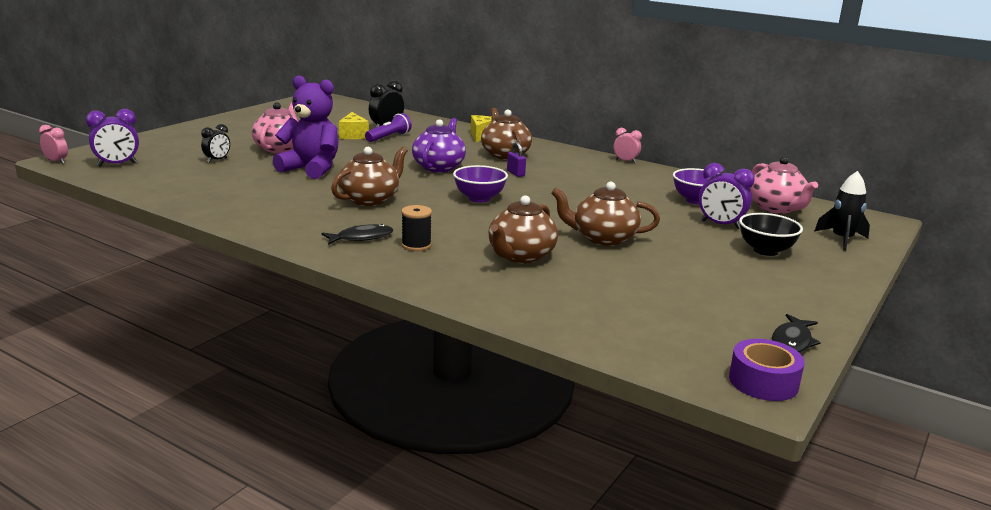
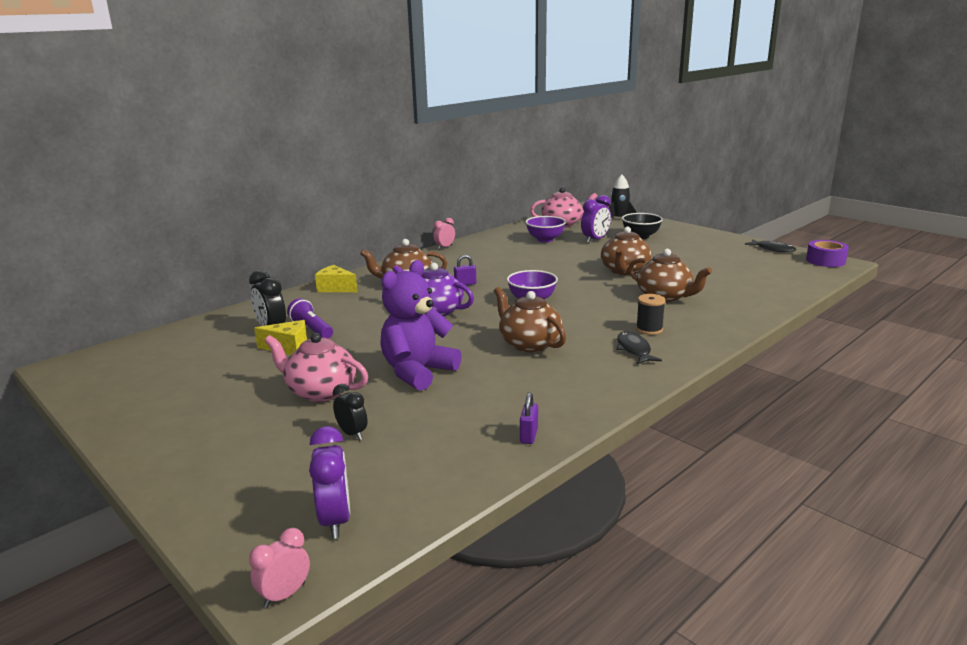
camera: 75 degrees left, 0 degrees up
(201, 202) = (528, 435): none -> purple padlock

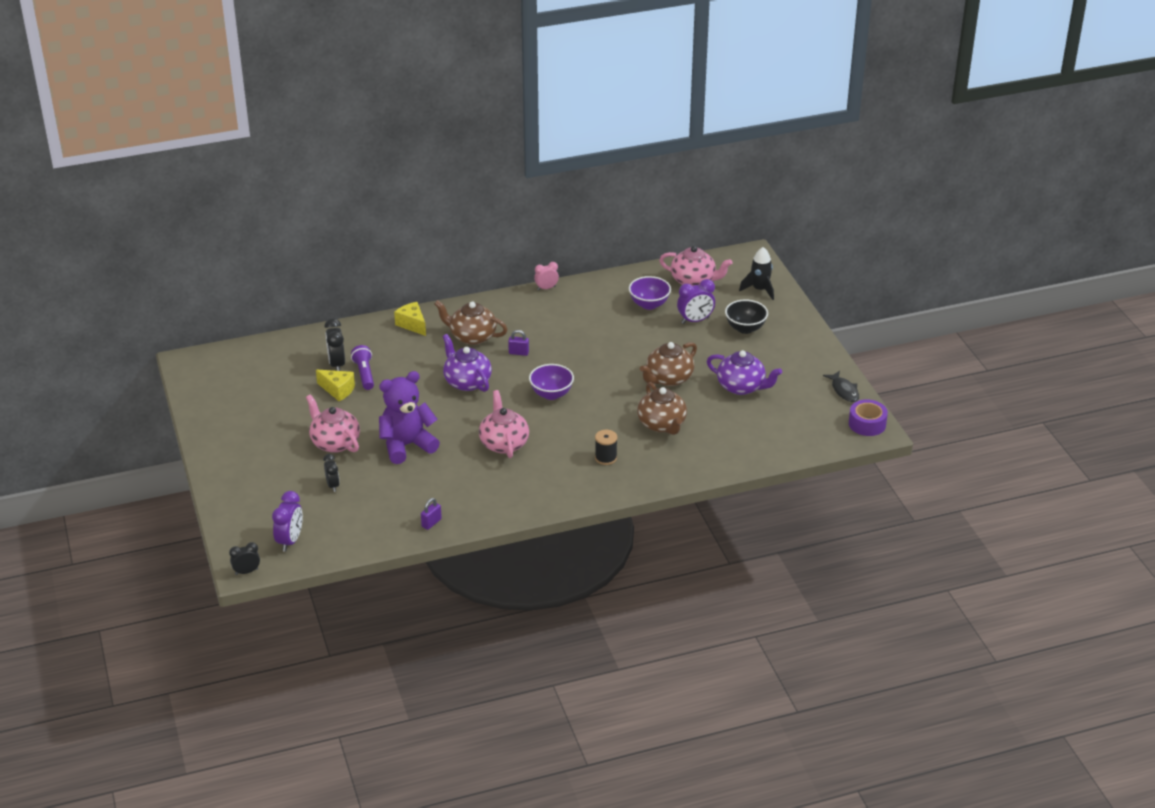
camera: 25 degrees right, 15 degrees up
(285, 595) = (246, 572): pink clock -> black clock
(529, 344) = (504, 443): brown teapot -> pink teapot
(634, 350) = (571, 475): black fish -> none
(692, 263) = (741, 387): none -> purple teapot

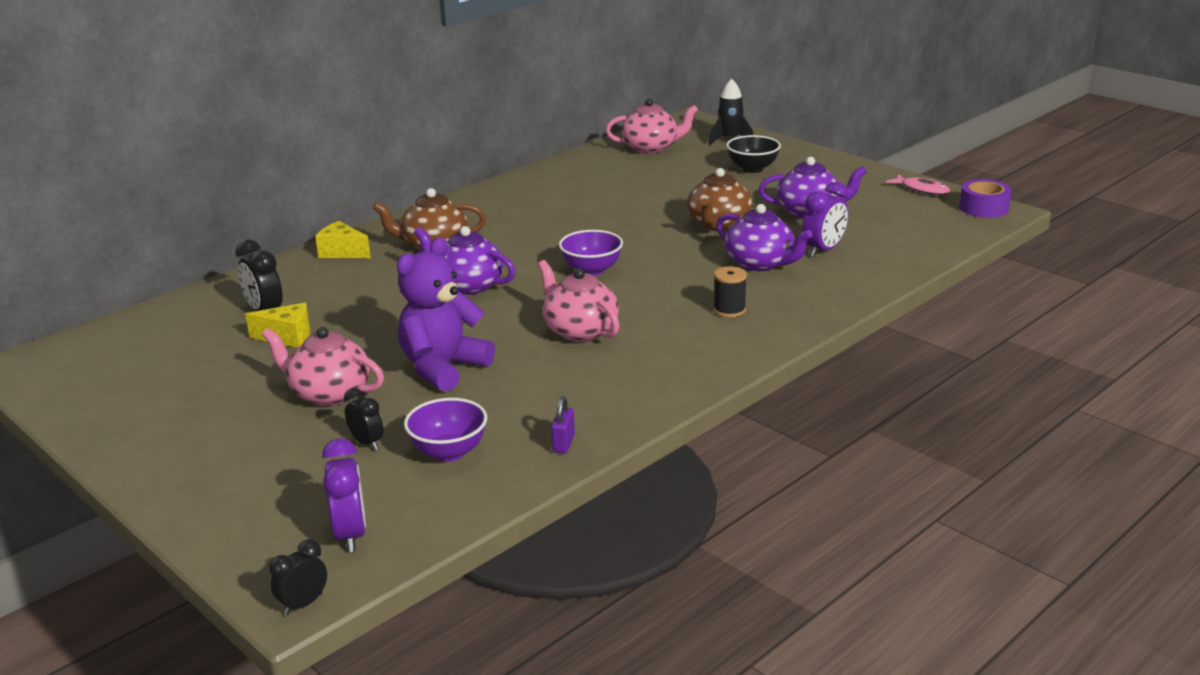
camera: 25 degrees left, 10 degrees down
(364, 374) = (314, 312): purple flashlight -> none
(518, 353) = (509, 245): purple padlock -> none
(546, 288) = (487, 187): pink clock -> none
(649, 304) = (623, 174): purple bowl -> purple bowl (449, 452)
(662, 424) = (760, 263): brown teapot -> purple teapot
(695, 320) = (690, 175): purple clock -> purple clock (823, 250)
(844, 391) = (922, 189): black fish -> pink fish

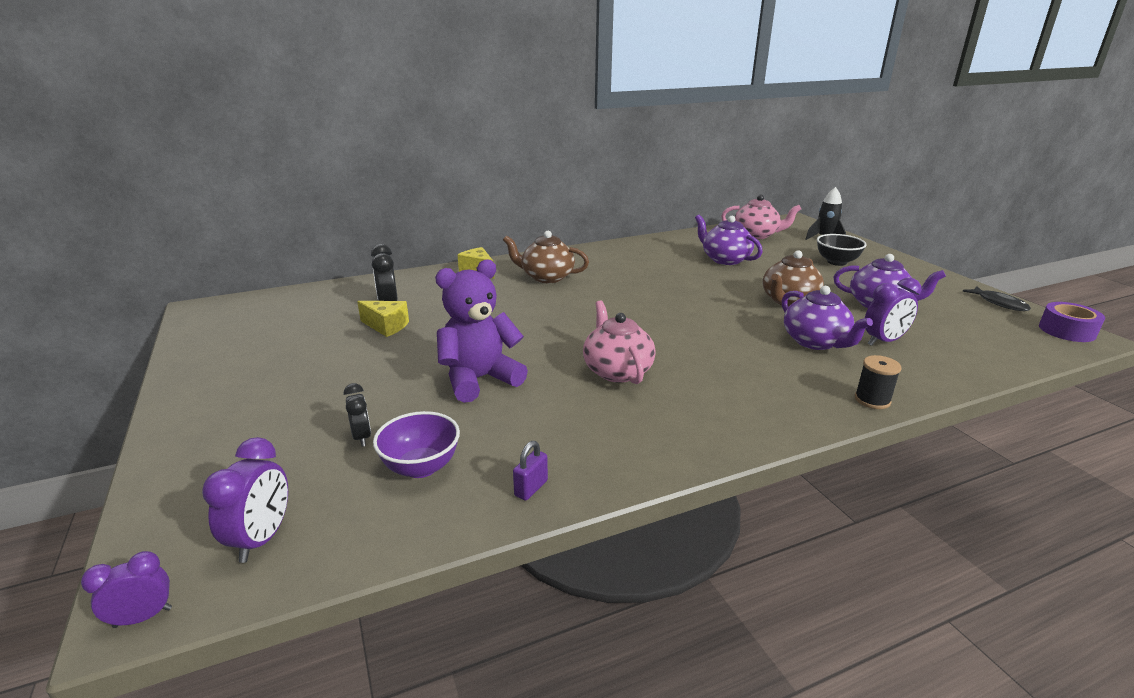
camera: 20 degrees right, 0 degrees up
(303, 604) = (143, 617): black clock -> purple clock
(329, 393) = (374, 381): pink teapot -> none
(468, 285) = (550, 313): purple teapot -> purple teapot (725, 259)
(591, 270) = (658, 319): purple bowl -> none
(729, 310) = (768, 381): black spool -> black spool (872, 400)
(922, 189) = (999, 303): pink fish -> black fish

